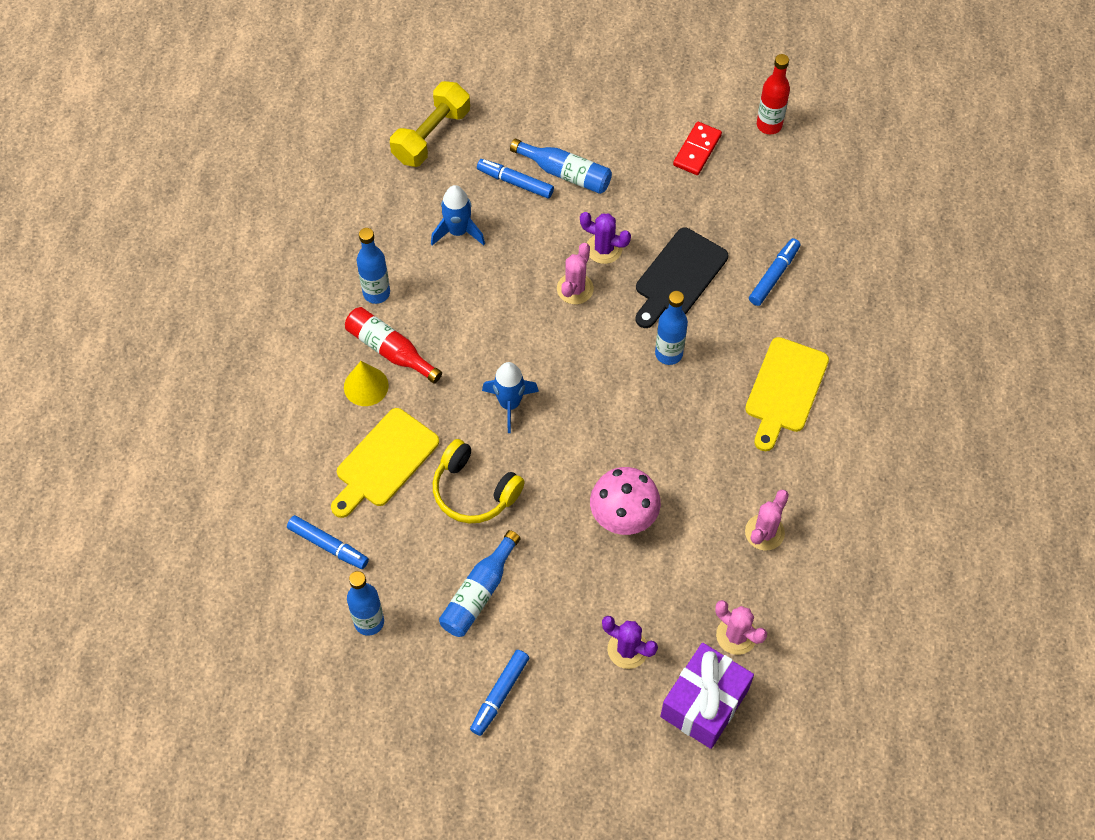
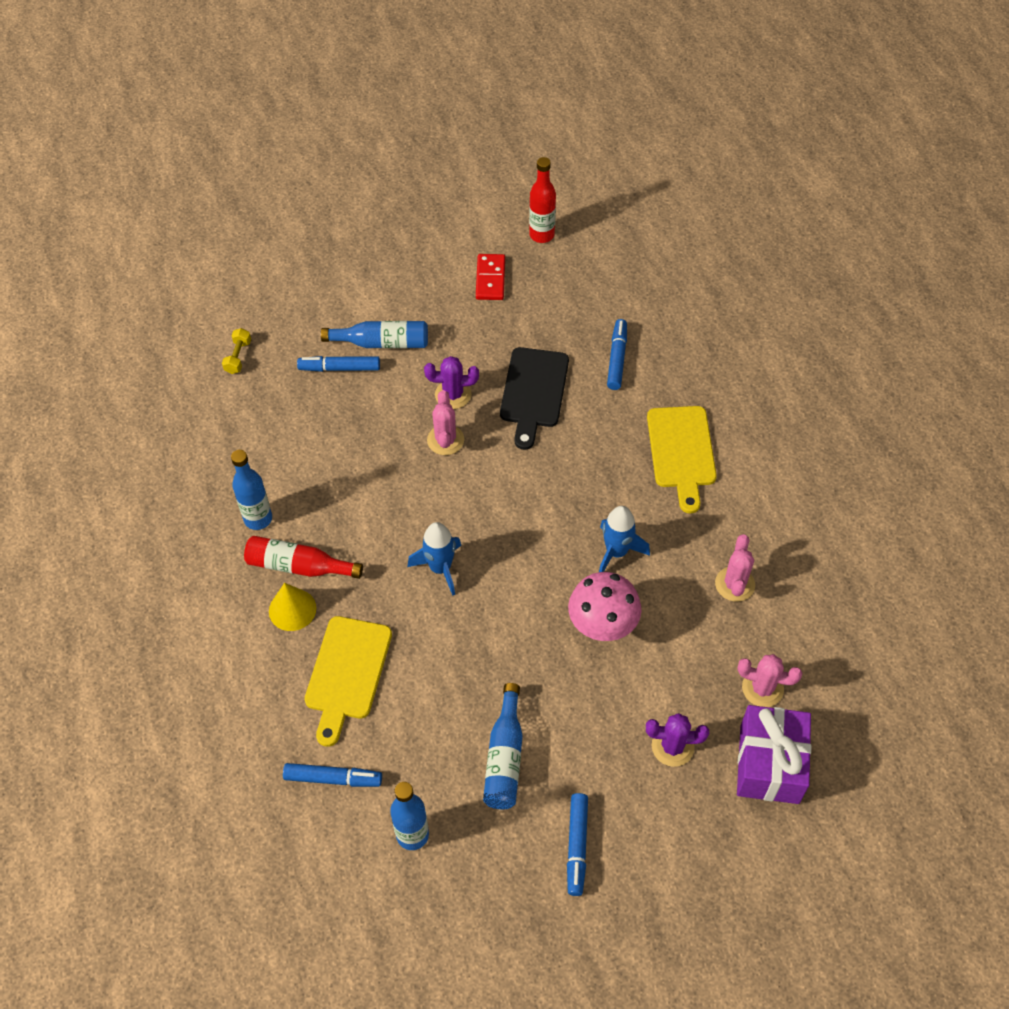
camera: 25 degrees left, 5 degrees down
(431, 135) = (238, 357): yellow dumbbell -> yellow dumbbell, size x0.48
(458, 231) = (308, 432): blue rocket -> blue rocket (616, 552)
(474, 491) = (449, 663): yellow headphones -> none
(668, 353) = (562, 462): blue bottle -> none

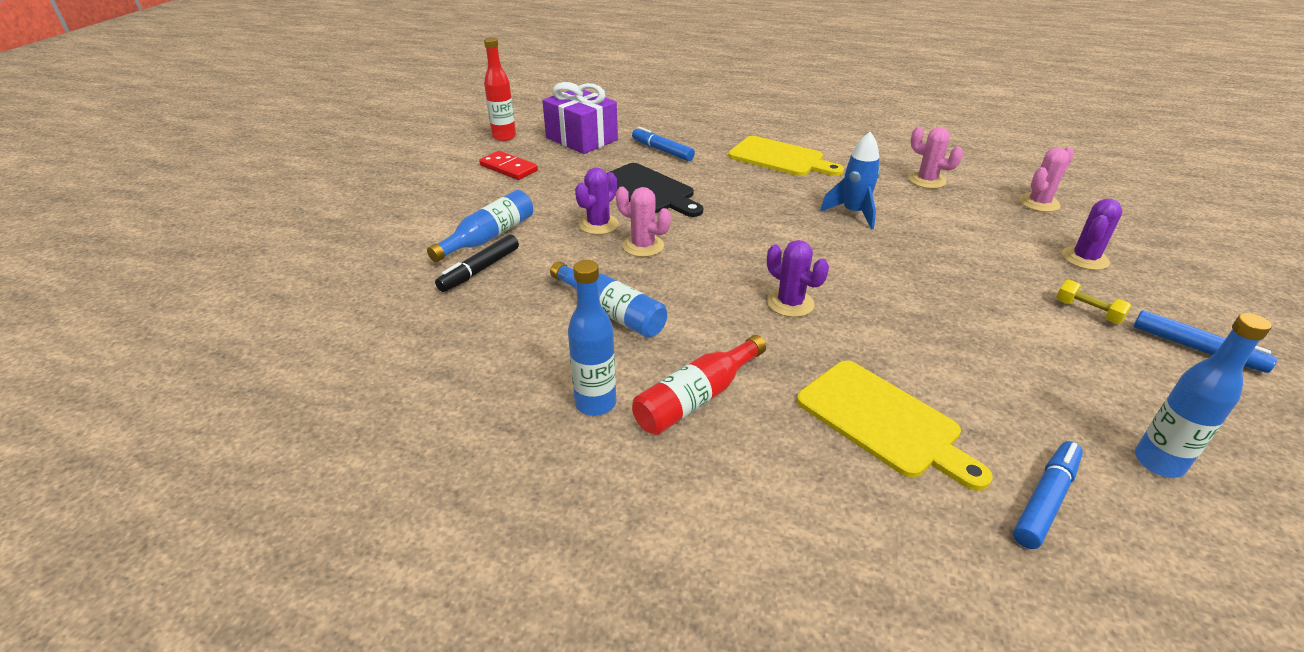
camera: 55 degrees left, 20 degrees down
(238, 357) = (362, 327): yellow dumbbell -> yellow dumbbell (1087, 312)
(292, 609) = (755, 429): yellow cone -> none
(339, 368) = (479, 270): blue marker -> black marker
(440, 568) = (790, 303): blue rocket -> purple cactus
(505, 757) = (1062, 352): blue bottle -> blue bottle (611, 312)
(602, 627) = (930, 246): pink mushroom -> none
(769, 764) = (1120, 225): purple gift -> purple gift (581, 139)

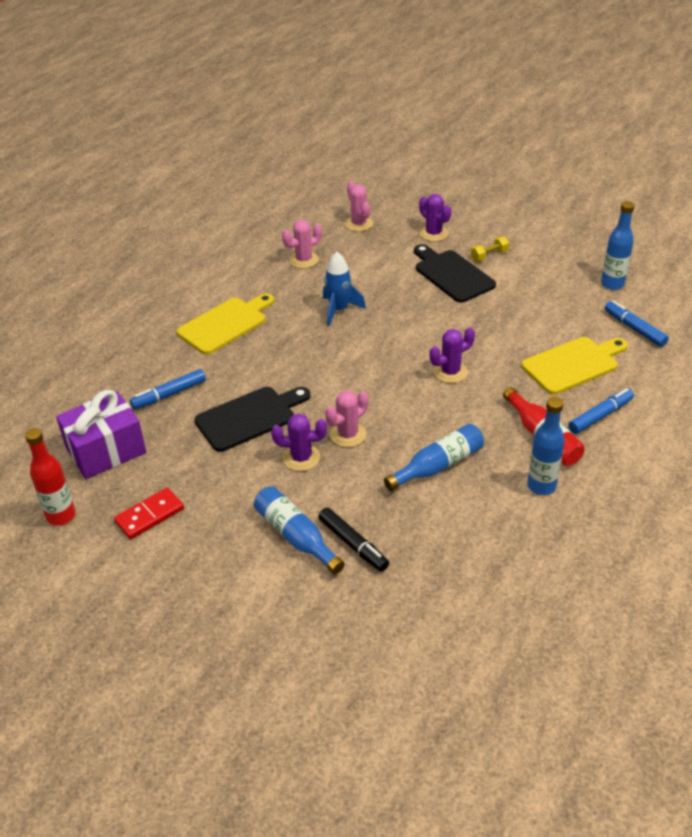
camera: 75 degrees left, 5 degrees up
(598, 225) = (301, 458): purple cactus -> purple cactus turned 45 degrees counterclockwise
(1004, 283) = (452, 274): none -> black cutting board
(1196, 349) = (530, 235): blue marker -> blue marker (600, 416)

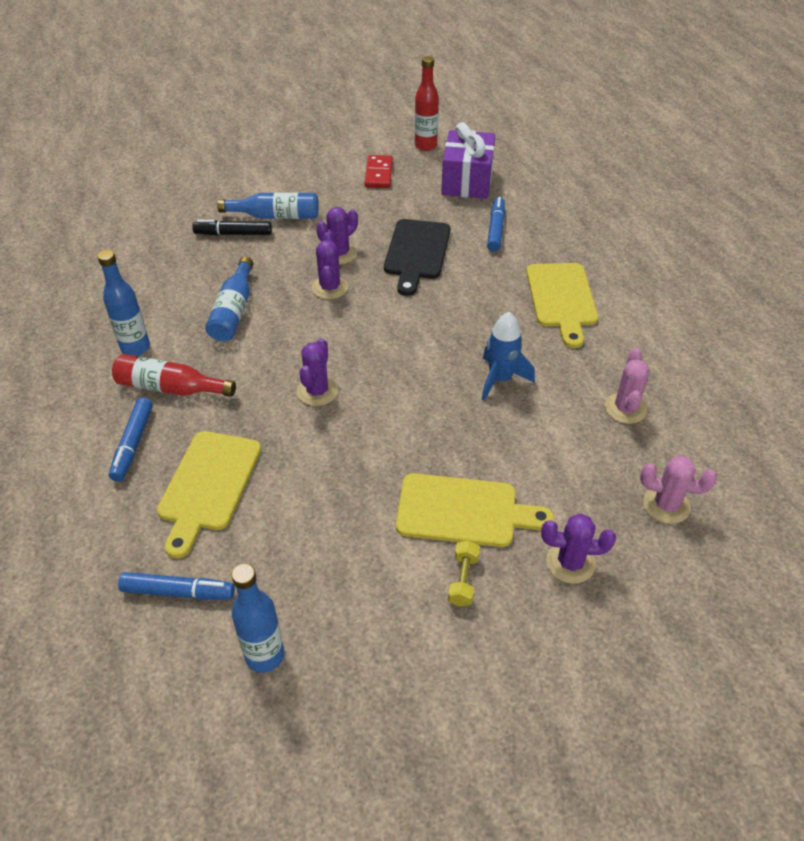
camera: 130 degrees right, 5 degrees up
(348, 434) = (330, 287): pink cactus -> purple cactus
(452, 274) = (464, 511): black cutting board -> yellow cutting board

